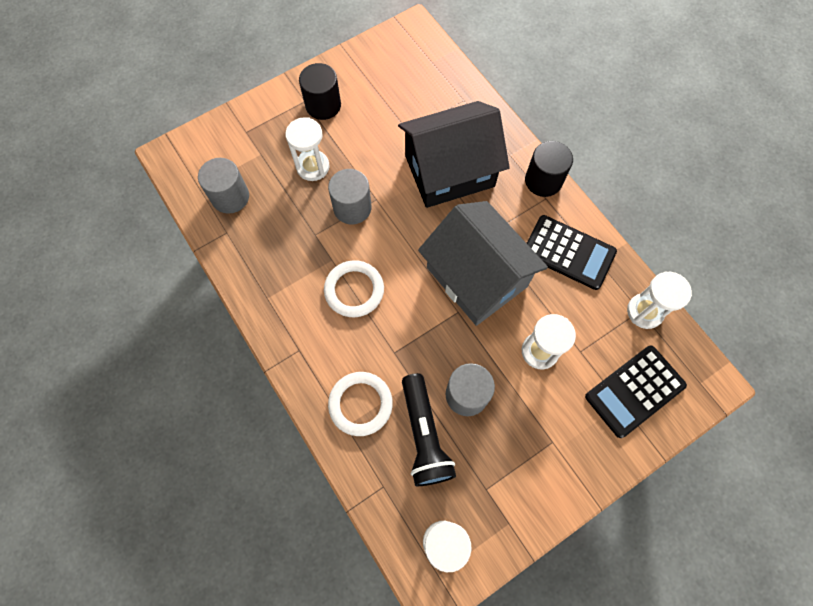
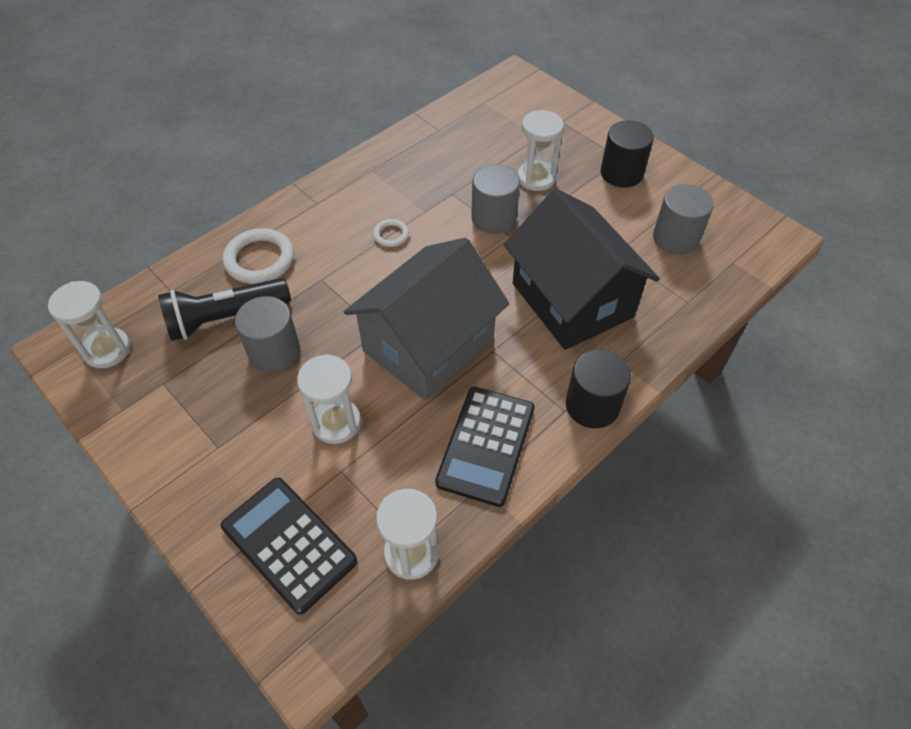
camera: 80 degrees right, 15 degrees down
(230, 197) = (480, 124): grey cylinder -> grey cylinder (675, 238)
(354, 290) = (391, 235): white ring -> white ring, size x0.53

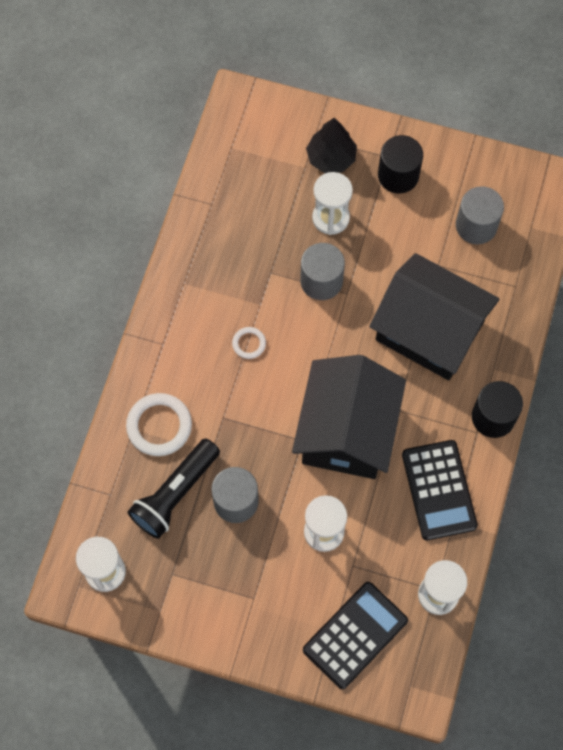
camera: 30 degrees left, 15 degrees up
(288, 544) = (355, 635): black calculator -> black calculator turned 120 degrees clockwise
(428, 345) = (347, 431): grey house -> black house
(567, 139) = (331, 158): none -> black tree

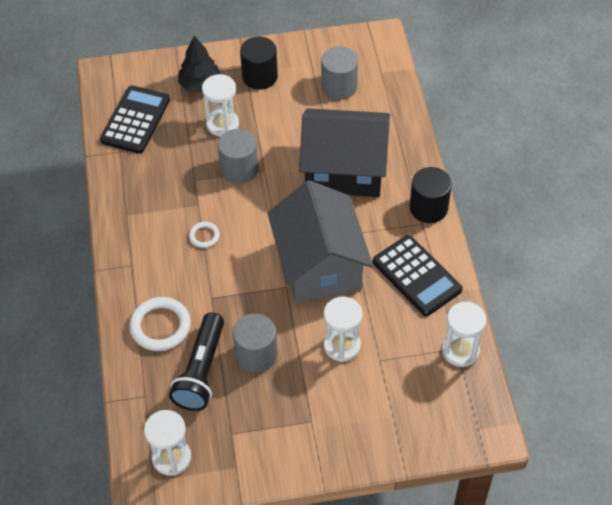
camera: 25 degrees left, 15 degrees down
(347, 431) = (319, 265): black house -> grey house
(355, 635) = (411, 411): black calculator -> black calculator (135, 120)

